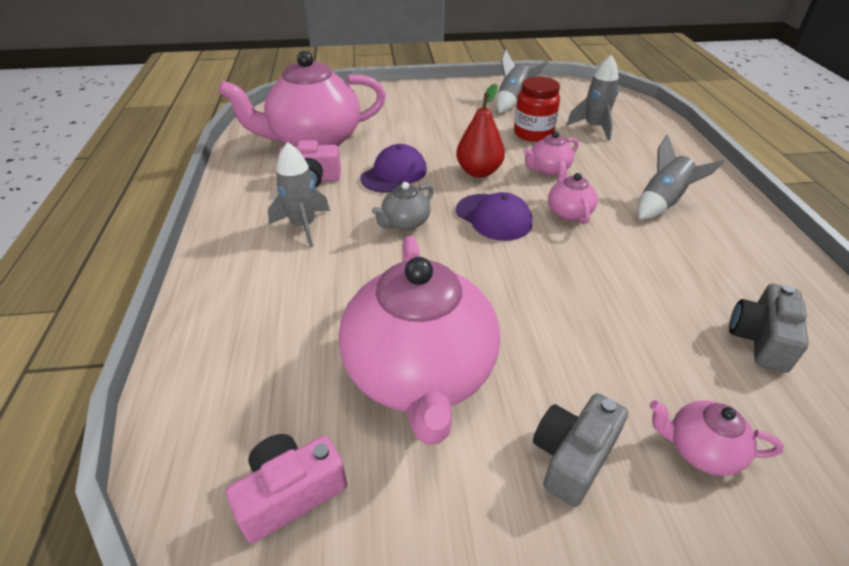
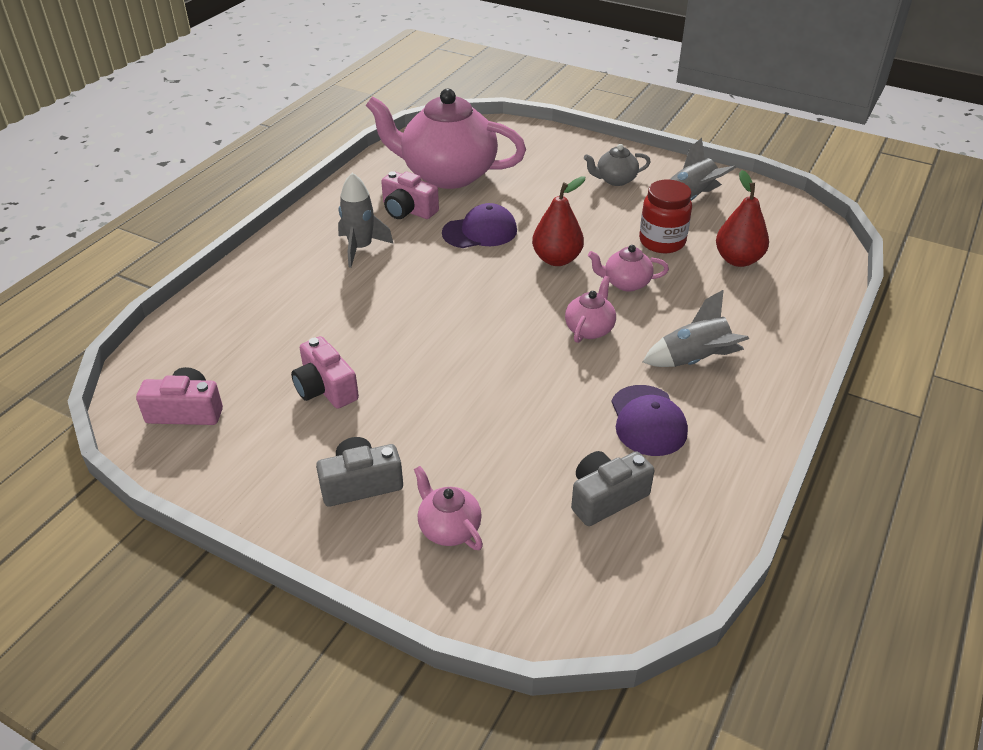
camera: 35 degrees right, 0 degrees up
(405, 223) = (439, 278): grey teapot -> grey teapot (615, 180)
(420, 374) = (325, 388): pink teapot -> pink camera
(493, 217) = (517, 305): purple cap -> purple cap (648, 421)
(594, 127) = (738, 260): grey rocket -> red pear

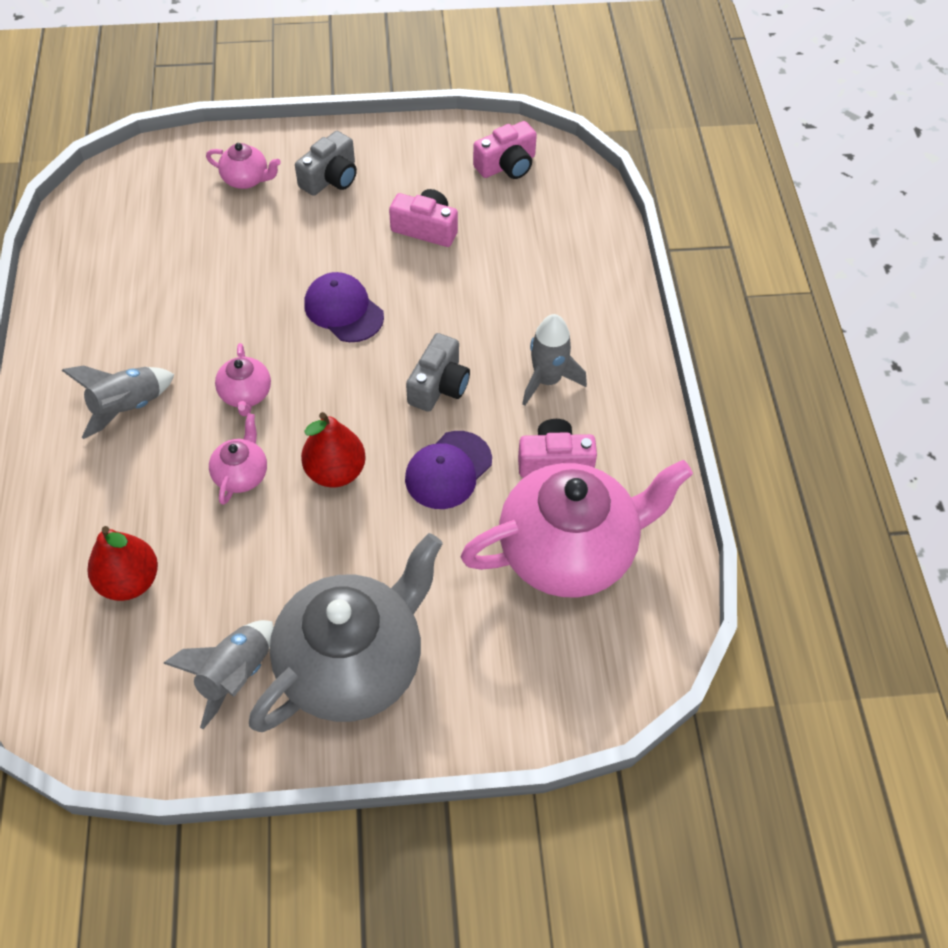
camera: 145 degrees right, 15 degrees up
(606, 497) = (147, 248): grey camera -> grey camera (439, 385)
(615, 180) = (353, 664): grey teapot -> grey teapot, size x2.31
(626, 283) = (241, 474): pink teapot -> pink teapot turned 45 degrees counterclockwise
(648, 421) = (144, 324): purple cap -> purple cap (343, 310)
(662, 242) = (232, 565): red jar -> none

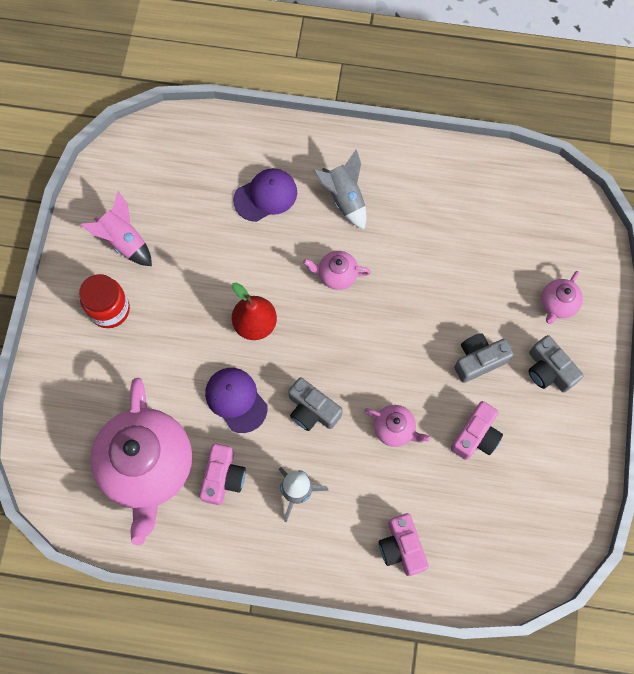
camera: 105 degrees right, 15 degrees up
(129, 581) = (207, 189): red pear -> none
(235, 675) = (124, 241): grey rocket -> pink rocket
(241, 474) = (269, 263): pink teapot -> pink teapot (395, 429)
(333, 238) = (479, 360): none -> grey camera
(343, 310) = (401, 355): purple cap -> purple cap (265, 196)
(353, 664) = (109, 309): grey teapot -> red jar
(507, 165) = (540, 523): pink camera -> pink camera (402, 547)

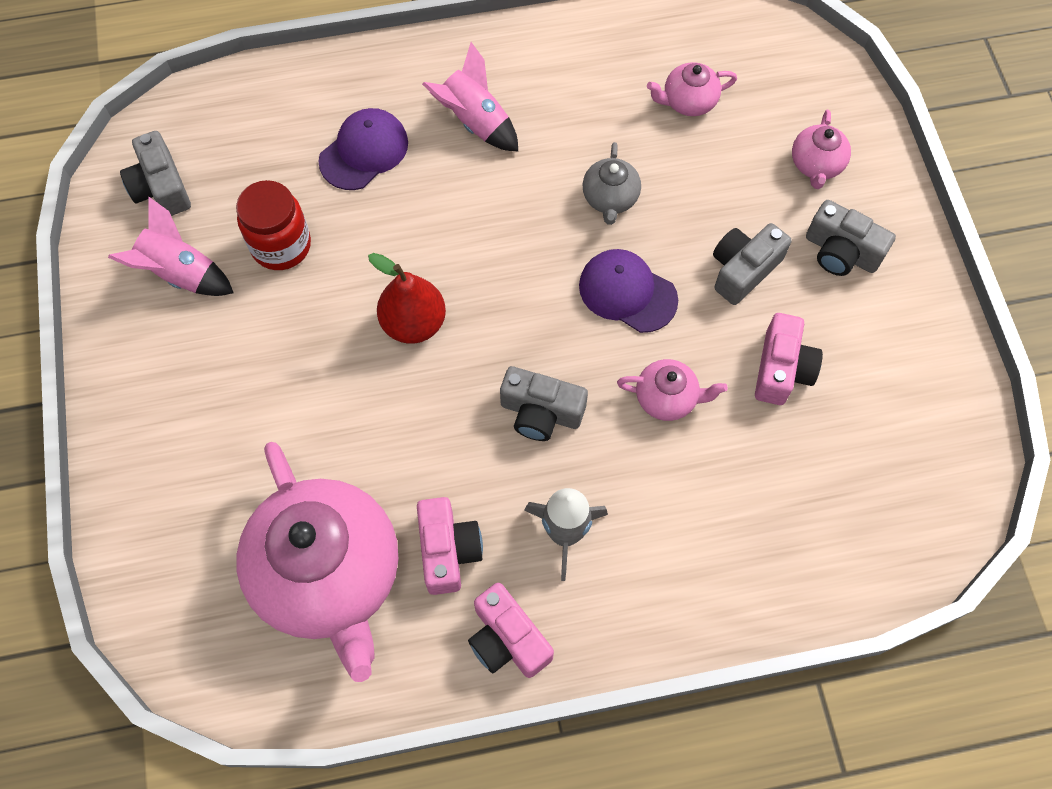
camera: 20 degrees left, 5 degrees down
(109, 309) = (192, 373): red jar -> red jar (281, 246)
(131, 178) = (161, 187): none -> grey camera
(236, 400) = (425, 435): purple cap -> purple cap (627, 292)
(336, 275) = (503, 222): pink teapot -> pink teapot (688, 102)
(344, 198) = (475, 121): grey rocket -> pink rocket
(402, 547) = (744, 556): pink camera -> pink camera (507, 639)
(411, 282) = (610, 198): none -> grey teapot

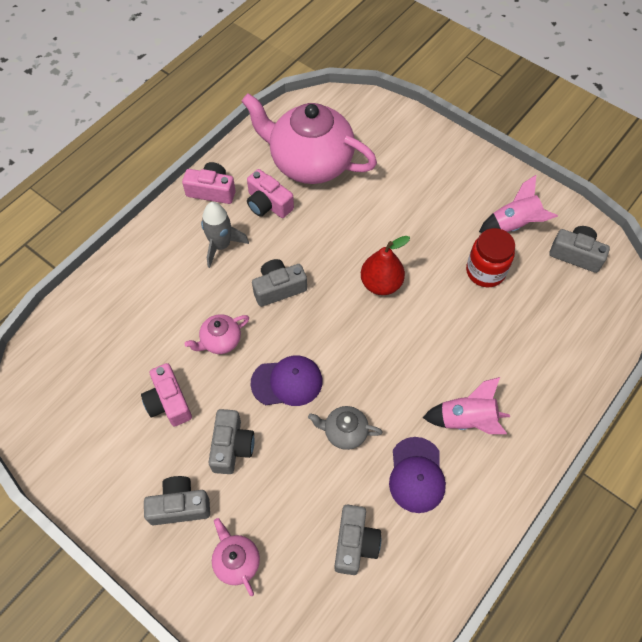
camera: 140 degrees right, 5 degrees down
(364, 151) = (504, 352): purple cap -> purple cap (416, 475)
(610, 198) = (344, 432): grey teapot -> grey teapot turned 45 degrees counterclockwise
(688, 102) = (355, 543): pink teapot -> grey camera

